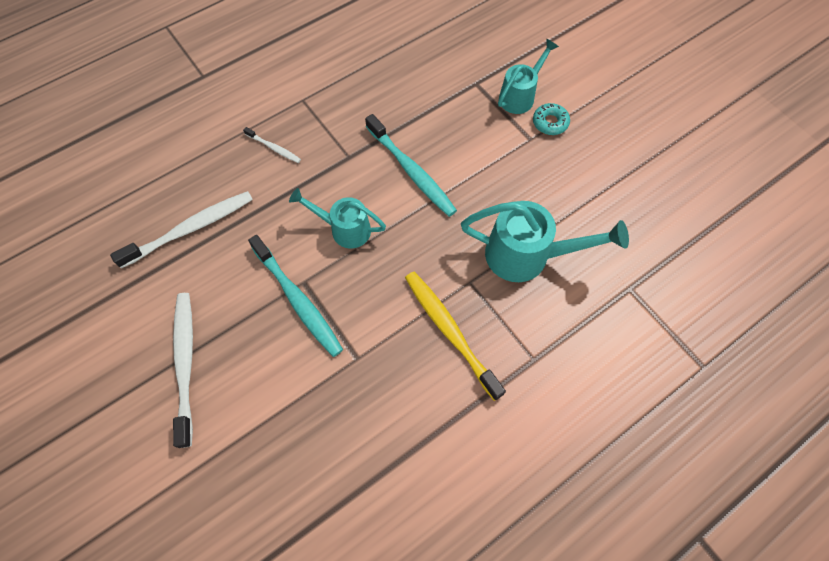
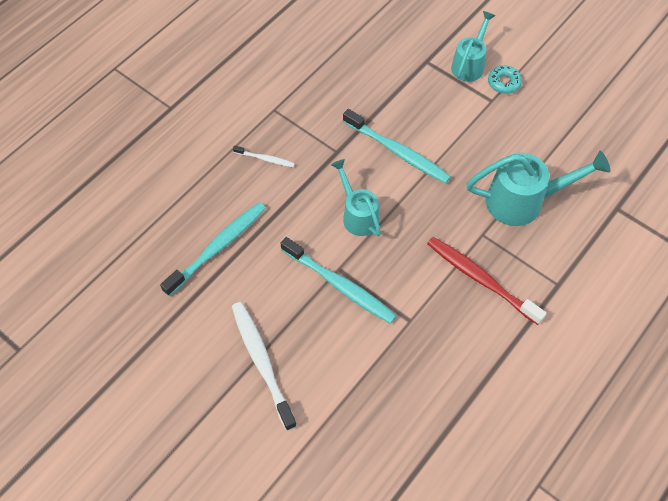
camera: 15 degrees left, 5 degrees down
(190, 229) = (217, 248): white toothbrush -> turquoise toothbrush
(345, 229) = (358, 215): turquoise watering can -> turquoise watering can turned 60 degrees clockwise
(450, 332) = (481, 279): yellow toothbrush -> red toothbrush

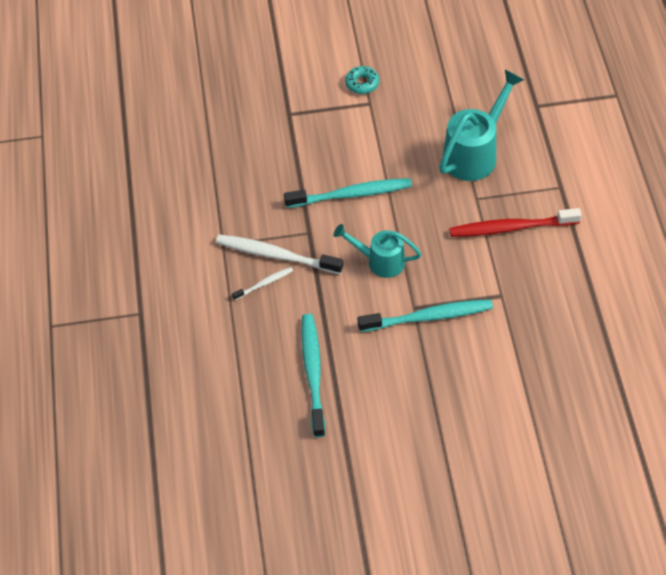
camera: 45 degrees left, 5 degrees down
(262, 363) = (444, 413): white toothbrush -> white toothbrush (276, 255)
(469, 65) = (322, 91): turquoise watering can -> none

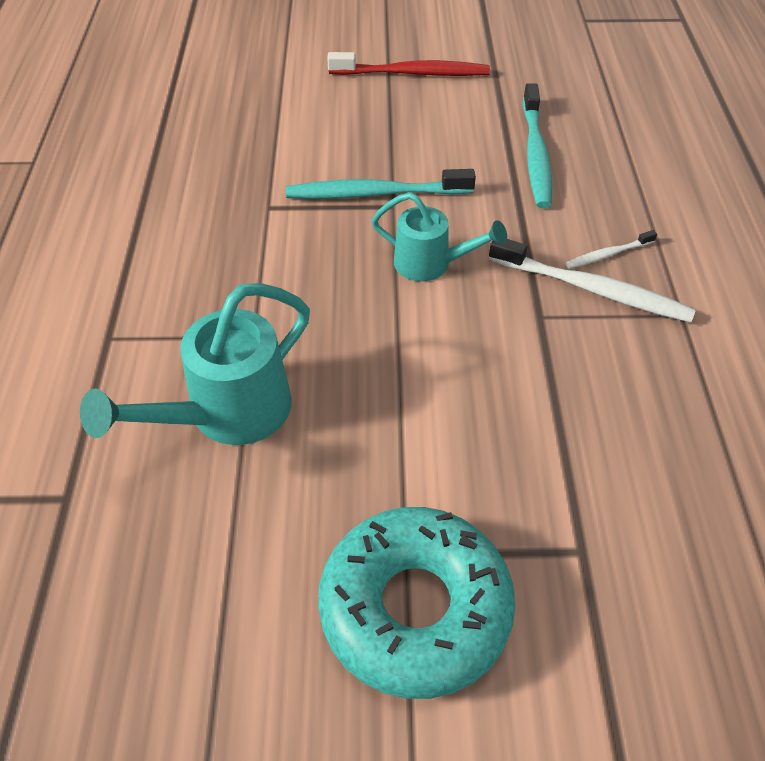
camera: 175 degrees left, 5 degrees down
(351, 194) = (465, 367): turquoise toothbrush -> none
(362, 83) = (415, 609): turquoise donut -> turquoise donut, size x2.44
(511, 228) = (216, 286): red toothbrush -> red toothbrush (412, 73)

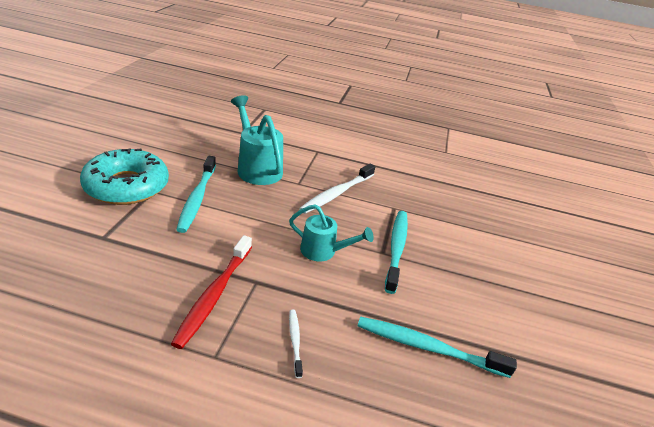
camera: 100 degrees right, 15 degrees down
(387, 467) = (197, 198): none -> turquoise toothbrush
(412, 73) = (547, 310): red toothbrush -> red toothbrush (214, 294)
(430, 264) = (323, 251): turquoise watering can -> turquoise watering can turned 105 degrees counterclockwise
(591, 289) = (265, 316): white toothbrush -> white toothbrush (337, 193)

